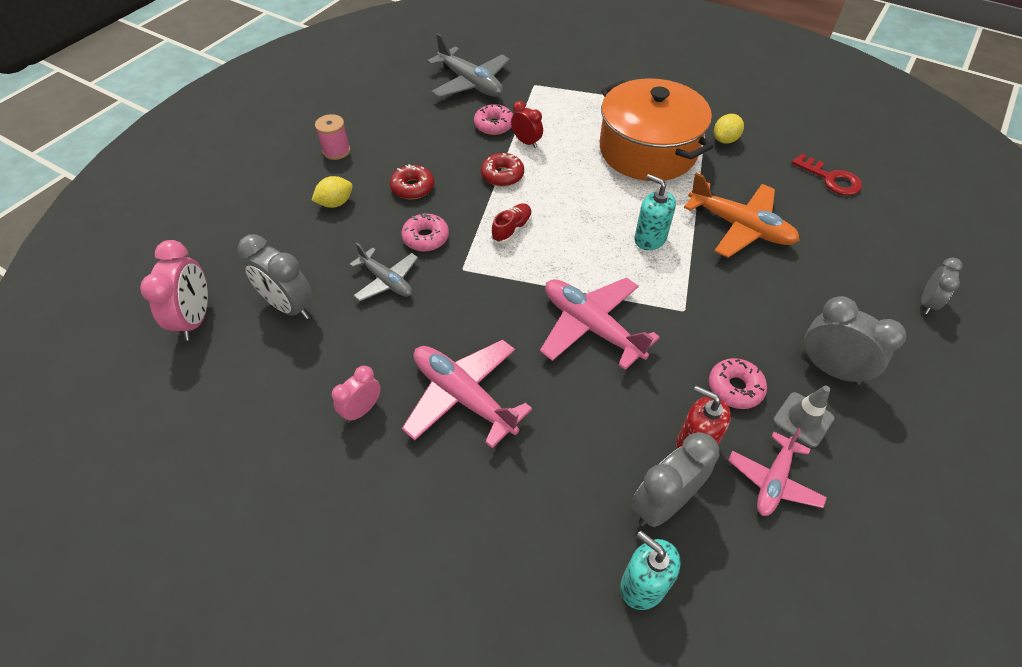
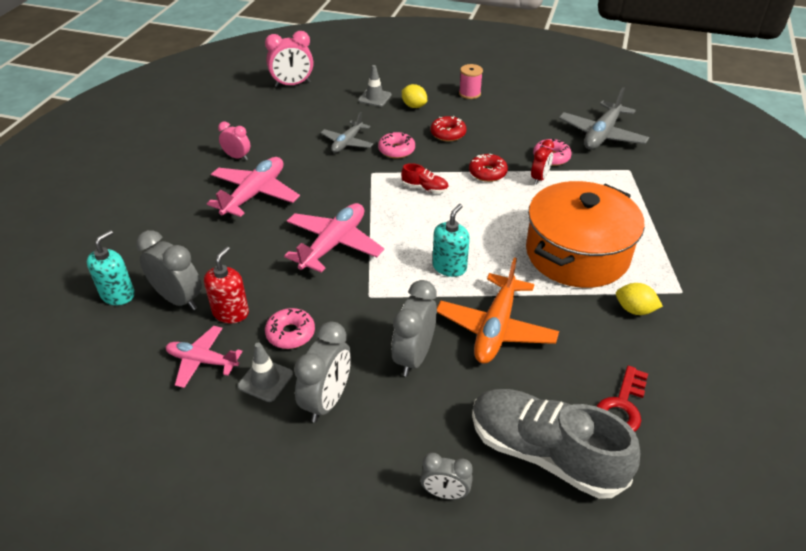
camera: 75 degrees right, 10 degrees down
(289, 306) = (312, 112): grey clock -> grey clock (414, 357)
(292, 235) = (374, 98): none -> grey traffic cone
(880, 233) = (545, 453): none -> grey shoe

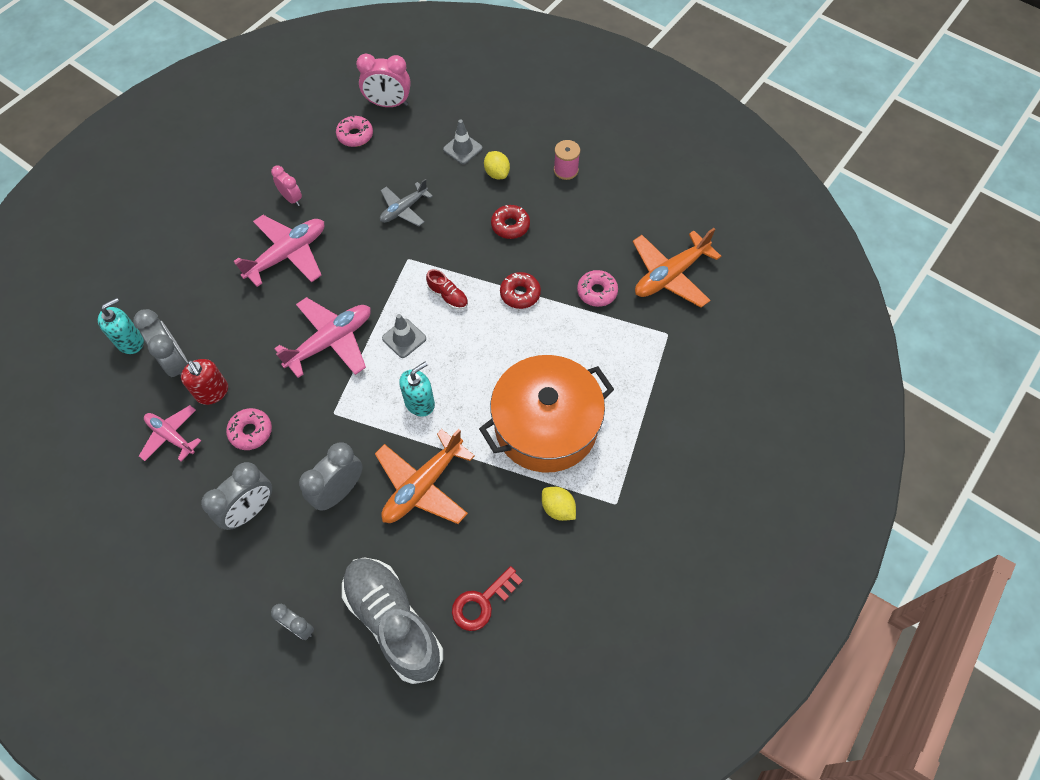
camera: 20 degrees right, 20 degrees up
(231, 312) = (212, 392): red soap dispenser -> red soap dispenser turned 105 degrees clockwise
(265, 380) = (212, 473): grey traffic cone -> grey traffic cone (404, 338)
(396, 150) = (447, 234): pink donut -> pink donut (355, 135)
(539, 178) = (567, 317): red clock -> none
(601, 135) = (670, 275): grey plane -> orange plane

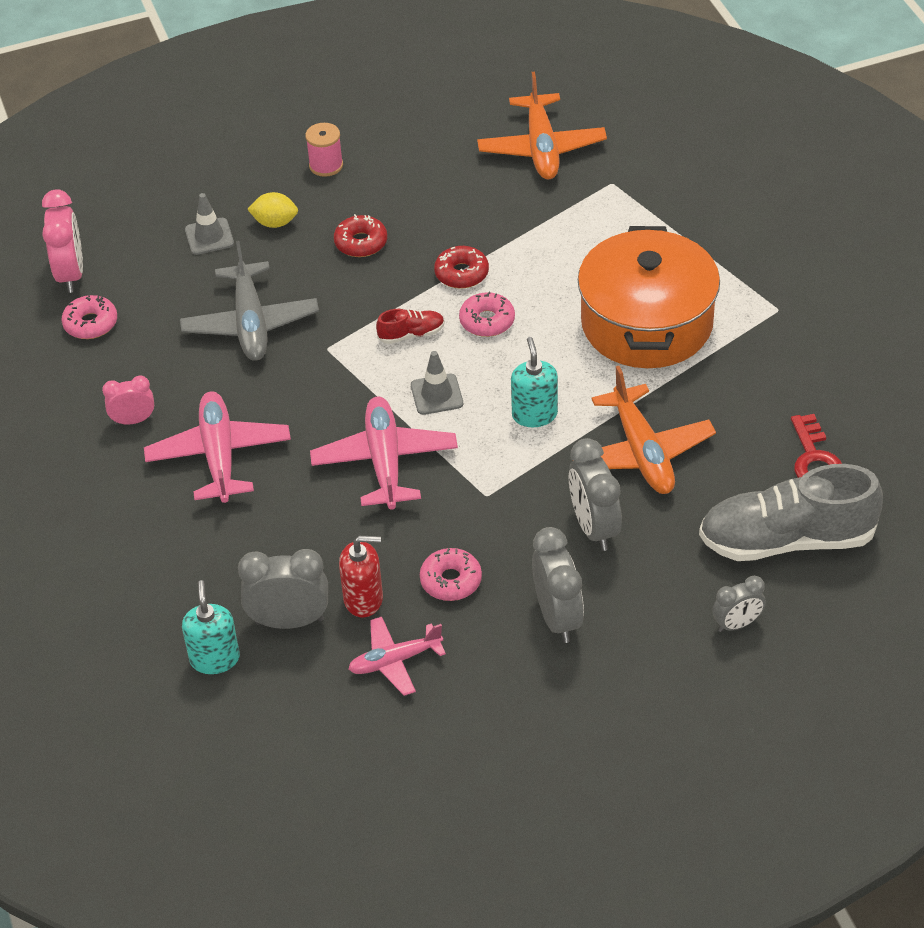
camera: 55 degrees left, 15 degrees down
(388, 104) = (71, 274): pink clock -> pink clock turned 45 degrees counterclockwise
(404, 209) = (250, 323): grey plane -> grey plane, size x1.59
(558, 508) = (751, 355): yellow lemon -> none
(597, 292) = (513, 212): pink donut -> pink donut (487, 321)

